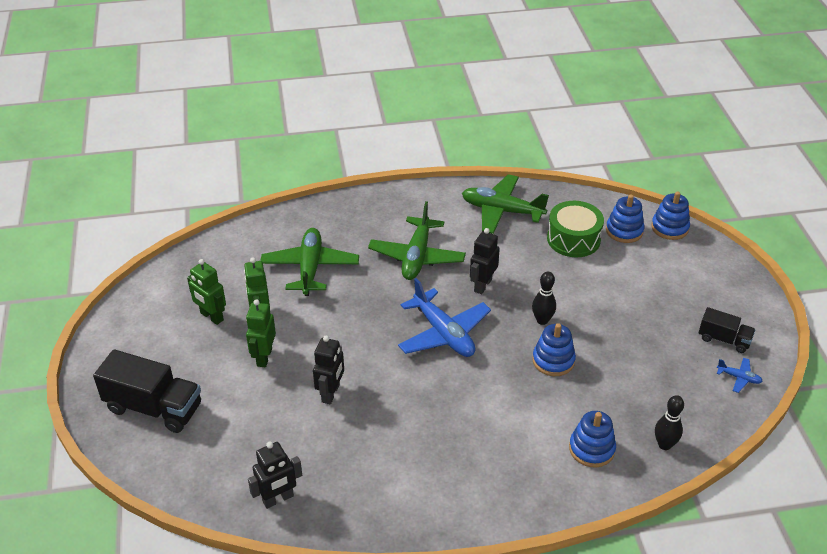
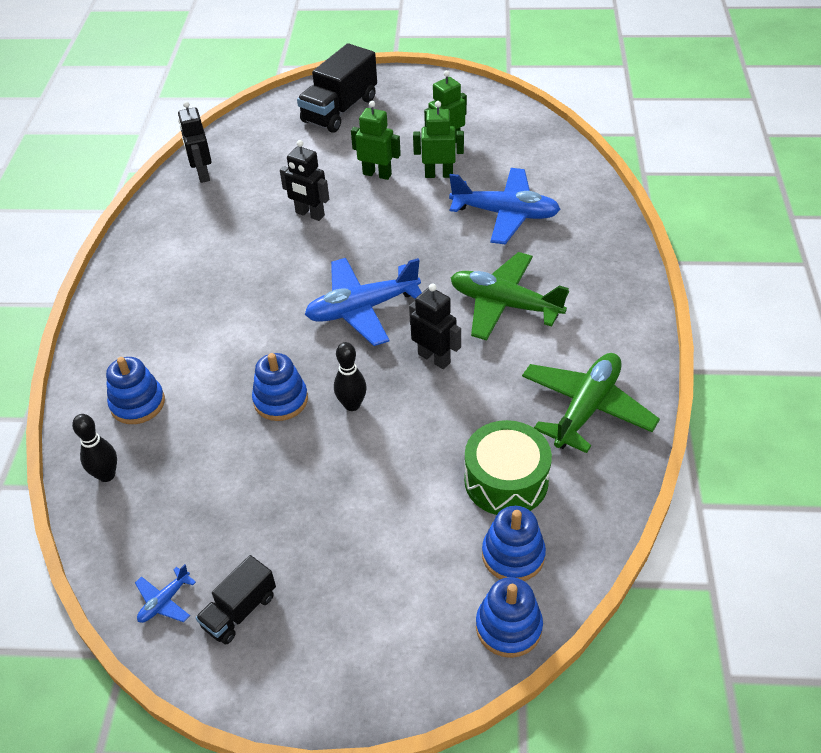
camera: 105 degrees right, 5 degrees up
(310, 268) = (505, 214): green plane -> blue plane

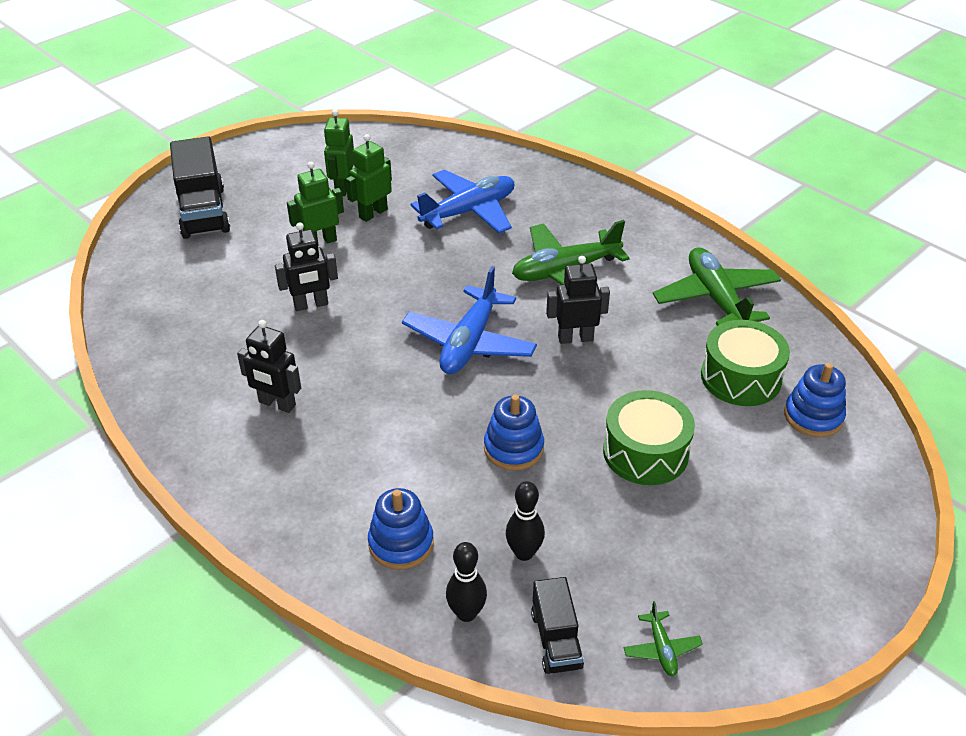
camera: 50 degrees left, 5 degrees down
(164, 601) = (661, 649): blue plane -> green plane
(202, 174) = (150, 335): black robot -> black robot (277, 404)
(239, 611) = (719, 603): black truck -> black truck (556, 640)
(352, 405) = (570, 410): black bowling pin -> black bowling pin (524, 553)
(354, 474) = (645, 452): none -> green drum
(508, 627) = (875, 458): blue stacking toy -> none

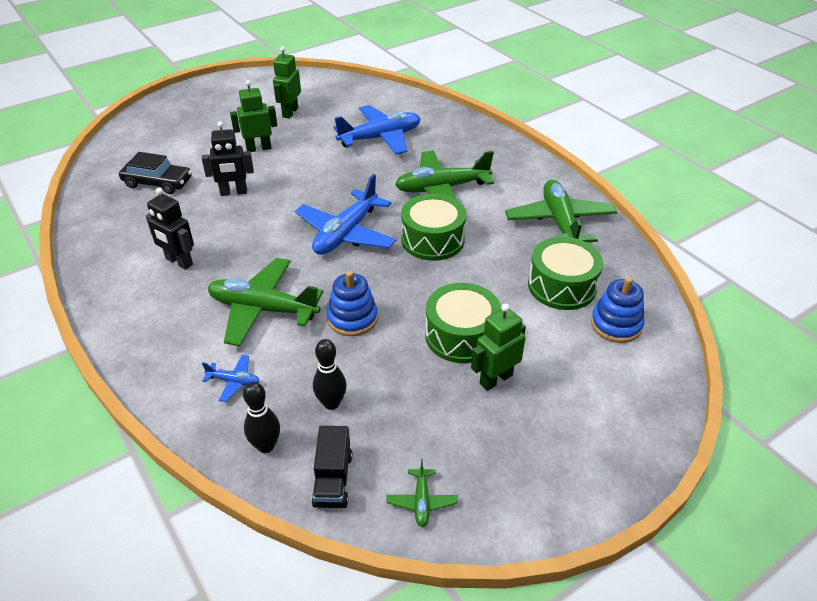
camera: 10 degrees right, 0 degrees up
(203, 212) = (180, 119): black truck -> none
(208, 302) = (158, 183): none -> black car
(373, 213) = (306, 132): green robot -> green robot (495, 379)
(401, 543) = (234, 381): blue stacking toy -> blue plane
(403, 451) = (263, 309): none -> green plane
(575, 338) = (432, 240): black robot -> green drum

